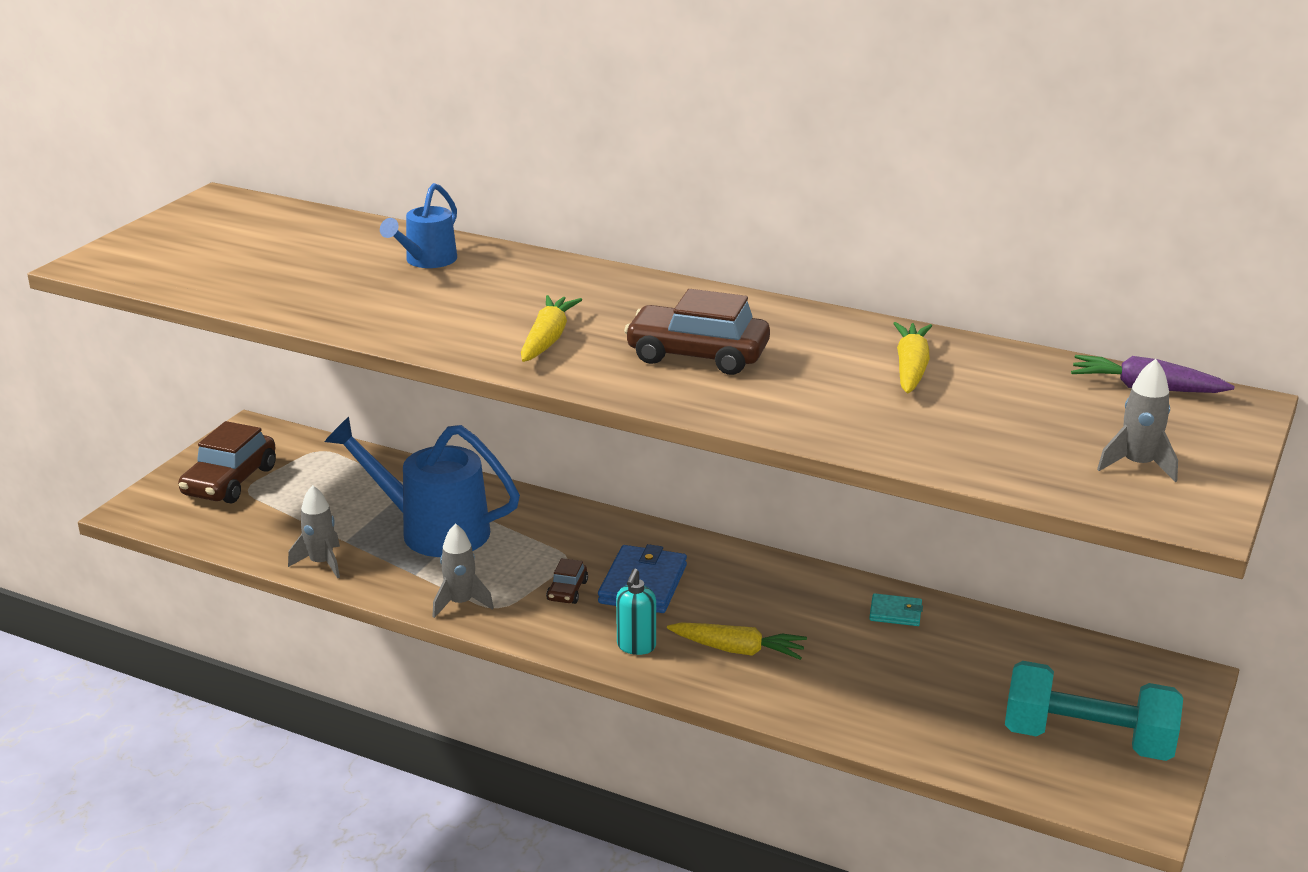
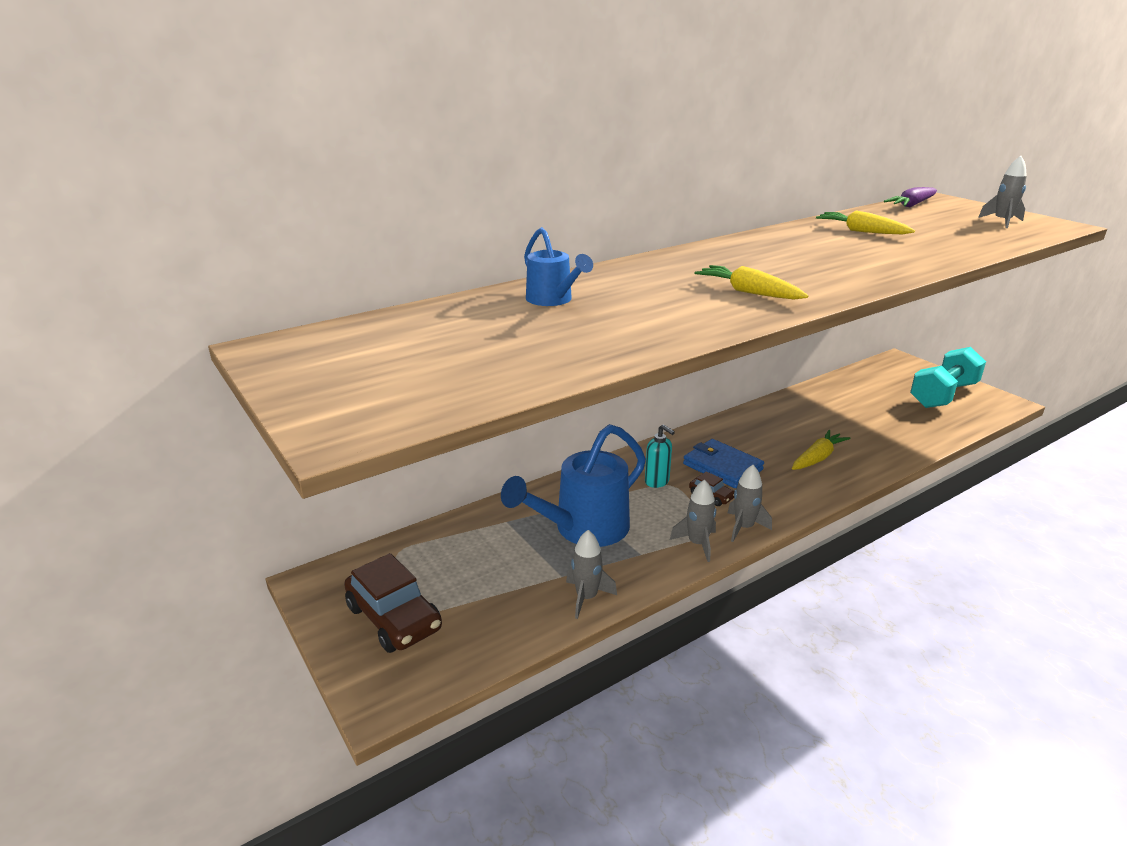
camera: 60 degrees left, 0 degrees up
(518, 626) = (743, 527): none -> grey rocket
(636, 646) = (795, 490): turquoise soap dispenser -> turquoise soap dispenser (657, 482)
(697, 355) = (808, 264): brown car -> none
(895, 613) = (804, 403): turquoise wallet -> none

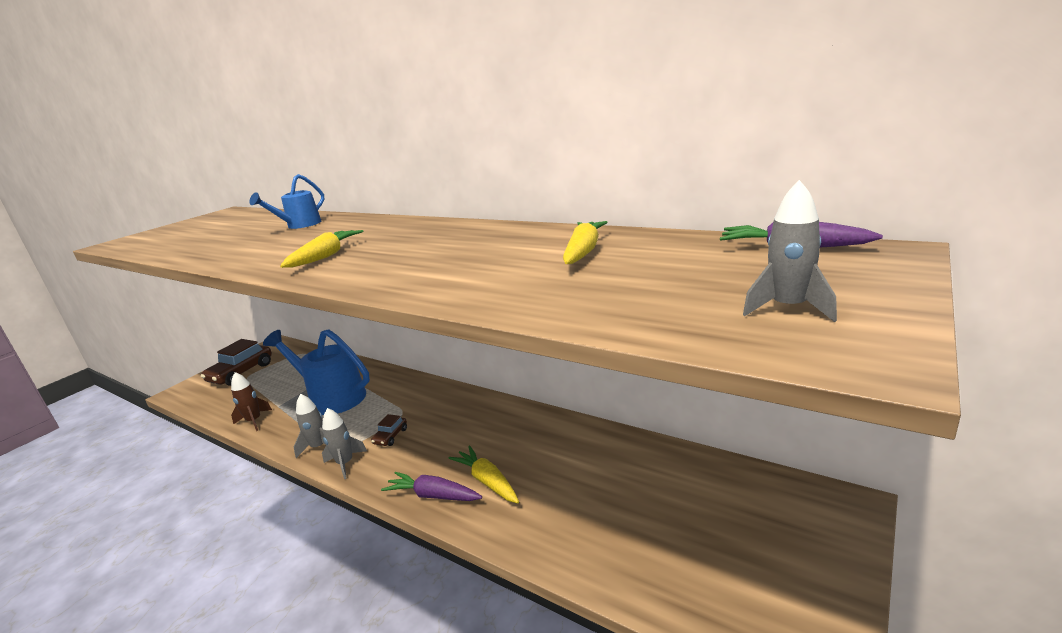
camera: 70 degrees right, 5 degrees down
(586, 597) = (254, 421): grey rocket -> brown rocket
(657, 482) = (404, 407): turquoise soap dispenser -> none
(722, 467) = (441, 430): blue wallet -> none
(817, 458) = (487, 481): yellow carrot -> yellow carrot turned 150 degrees counterclockwise
(824, 485) = (433, 495): none -> purple carrot
(943, 395) = (763, 572): turquoise dumbbell -> none

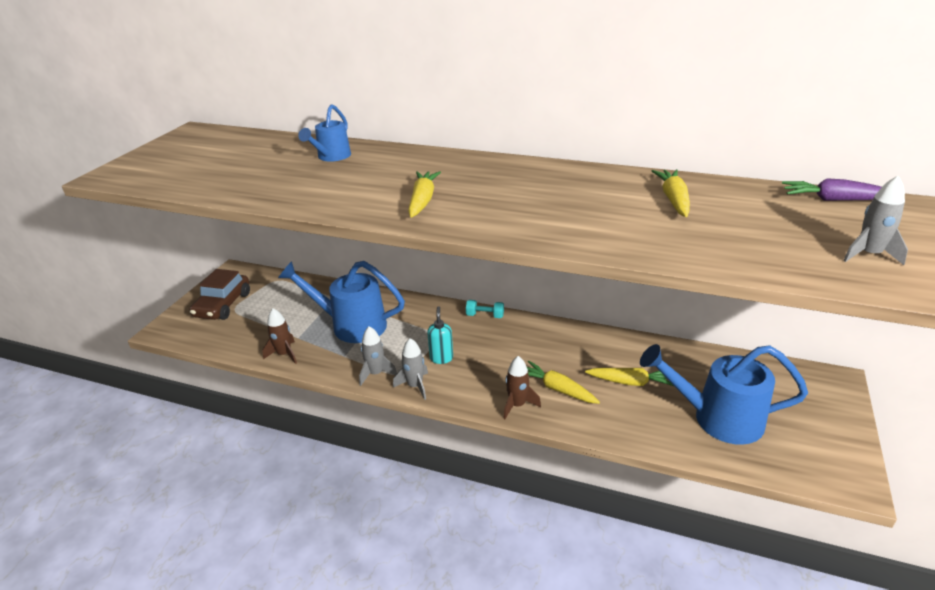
camera: 15 degrees left, 10 degrees up
(390, 436) = (441, 358): brown car -> turquoise soap dispenser
(433, 495) = (517, 405): purple carrot -> brown rocket
(461, 396) = (485, 315): none -> turquoise dumbbell
(576, 482) = (631, 382): none -> yellow carrot
(660, 539) = (717, 418): none -> blue watering can

